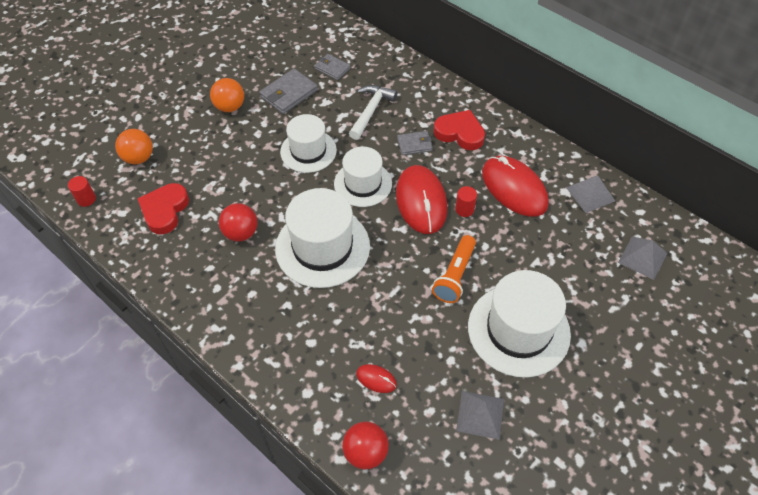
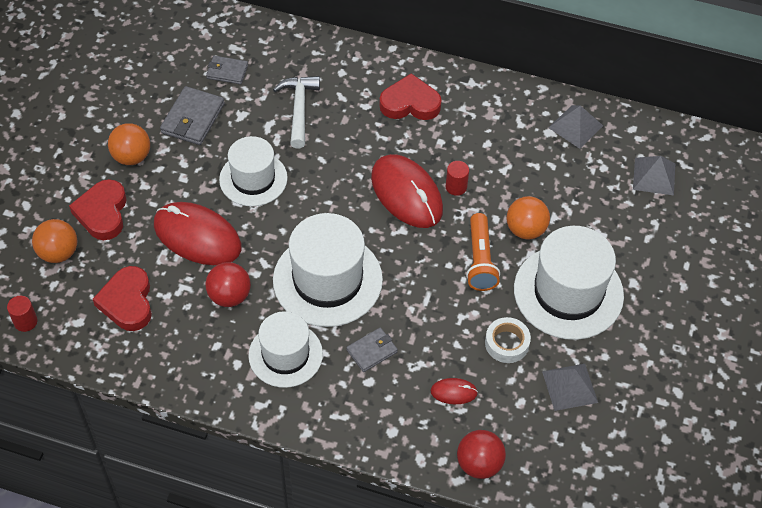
camera: 25 degrees left, 0 degrees up
(186, 140) = (102, 213): none -> red heart
(363, 184) = (334, 195): white hat -> white hat (285, 354)
(414, 144) = (367, 132): grey wallet -> grey wallet (372, 351)
(443, 354) = (507, 343): none -> white tape
(506, 264) = (525, 230): none -> orange ball
(514, 188) = (496, 146): red mouse -> red mouse (197, 236)

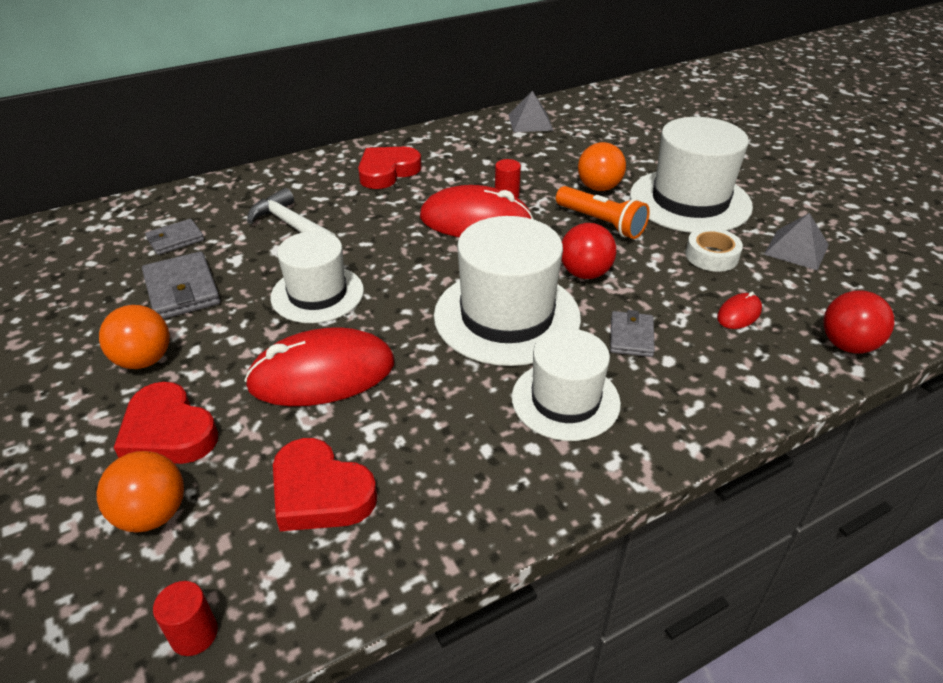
camera: 45 degrees left, 15 degrees down
(229, 296) = (433, 397): red ball -> red ball (585, 273)
(654, 176) = (622, 118): grey pyramid -> none

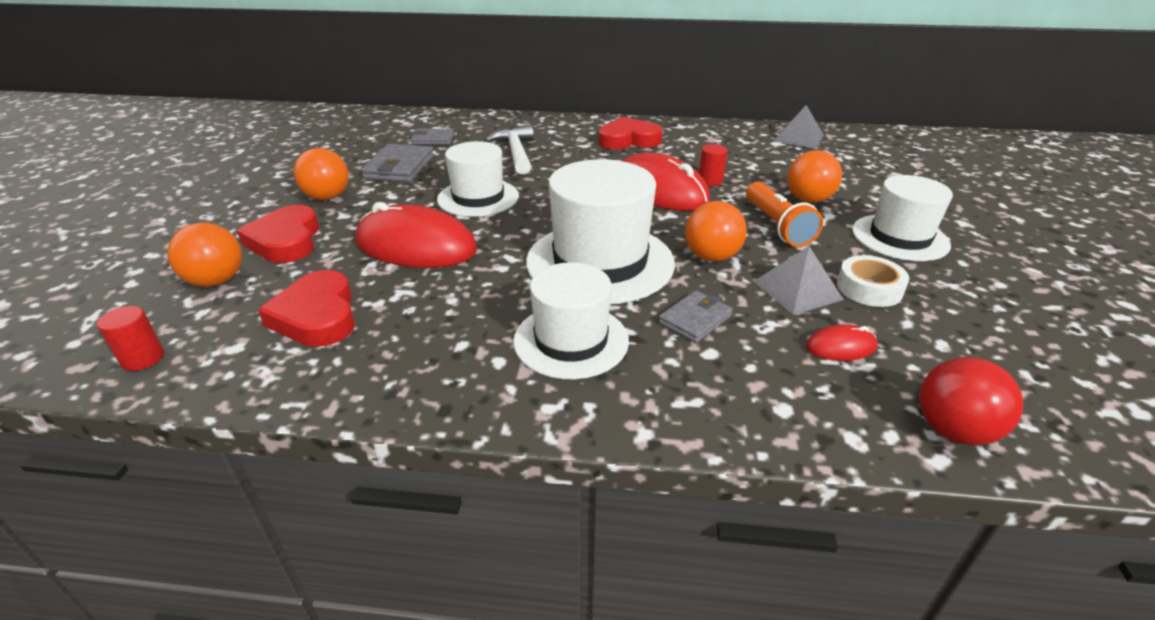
camera: 35 degrees right, 5 degrees down
(585, 273) = (711, 257): red ball -> orange ball
(690, 201) = (900, 237): white hat -> white hat, size x0.65
(796, 249) = (990, 318): grey pyramid -> grey pyramid (797, 290)

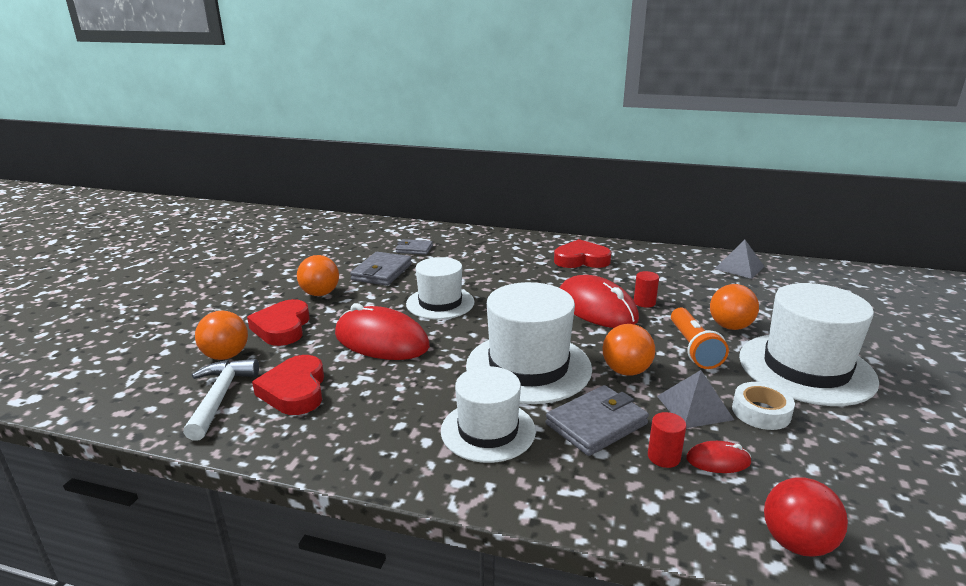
camera: 10 degrees right, 10 degrees down
(143, 358) = (165, 411): red cylinder -> red cylinder (663, 457)
(515, 152) = (480, 265): white hammer -> white hammer (220, 397)
(695, 319) = (596, 424): grey wallet -> grey wallet, size x1.58
(900, 237) = (806, 368): white hat -> white hat, size x1.53

